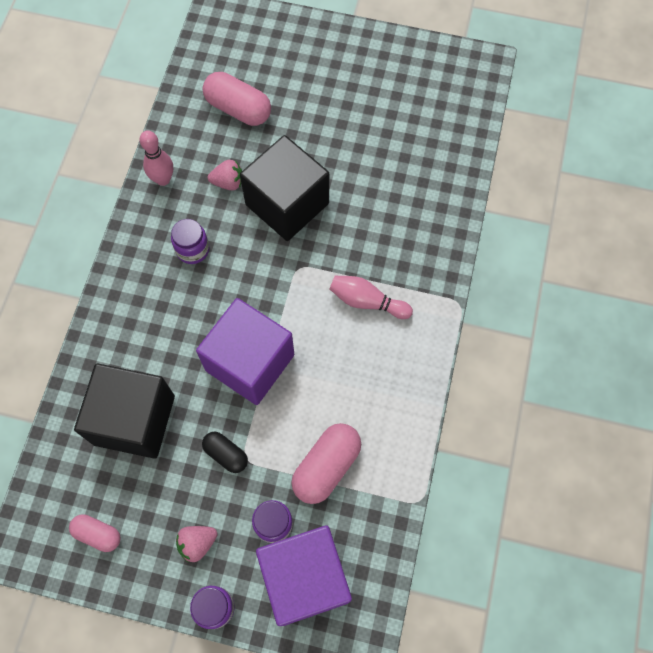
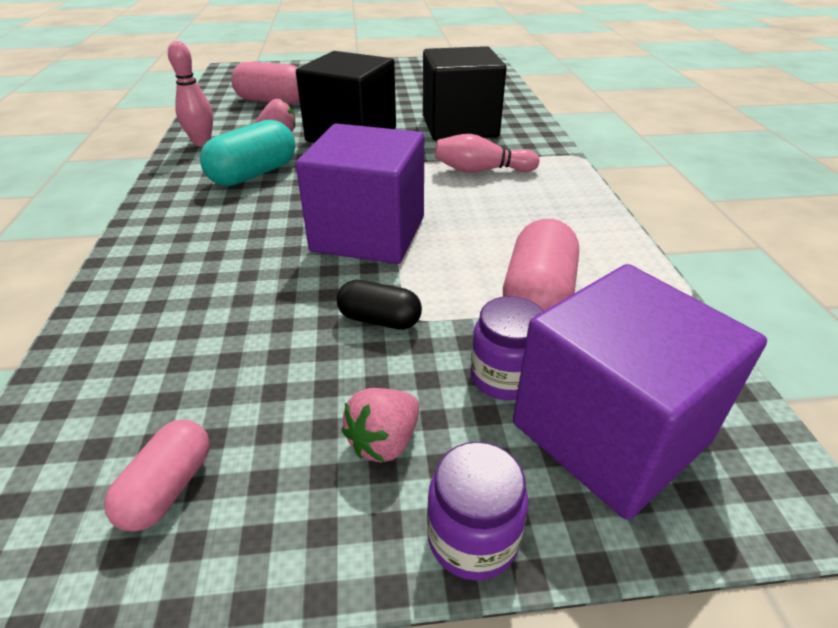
camera: 20 degrees left, 30 degrees down
(98, 534) = (168, 488): pink capsule -> pink capsule turned 75 degrees counterclockwise
(134, 420) = (212, 319): black cube -> black cube (459, 126)
(193, 249) = (254, 174): purple jar -> turquoise capsule

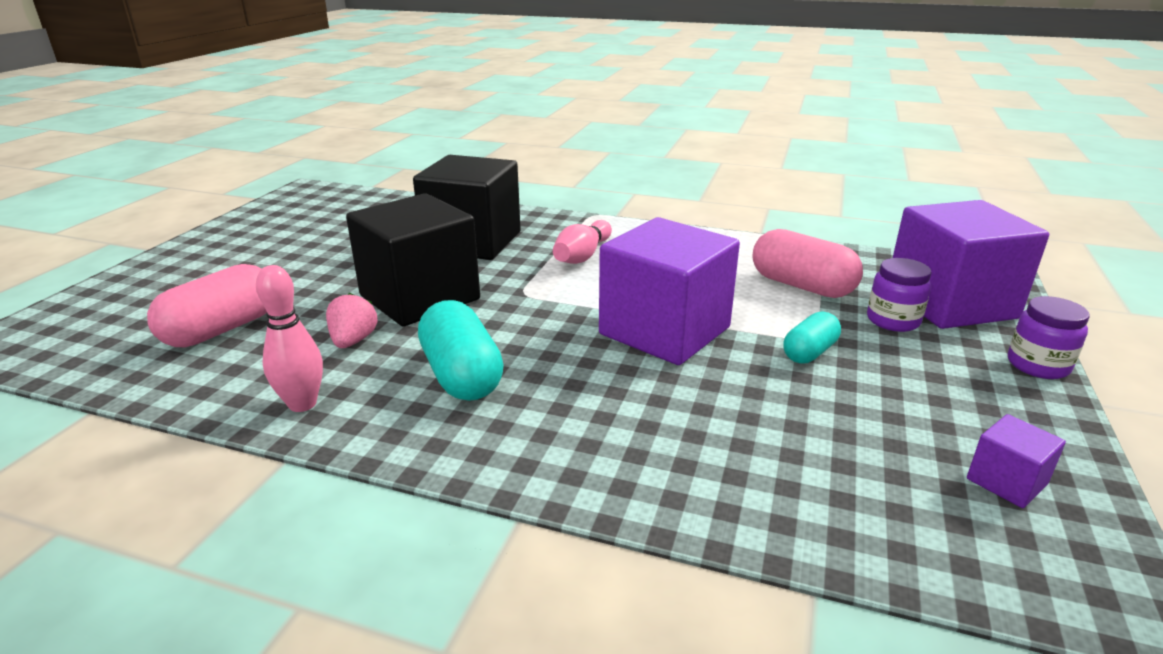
camera: 65 degrees left, 10 degrees down
(168, 488) = (1006, 481): pink capsule -> purple cube
(379, 320) = (809, 352): black capsule -> turquoise capsule
(384, 441) = (955, 378): pink strawberry -> none

